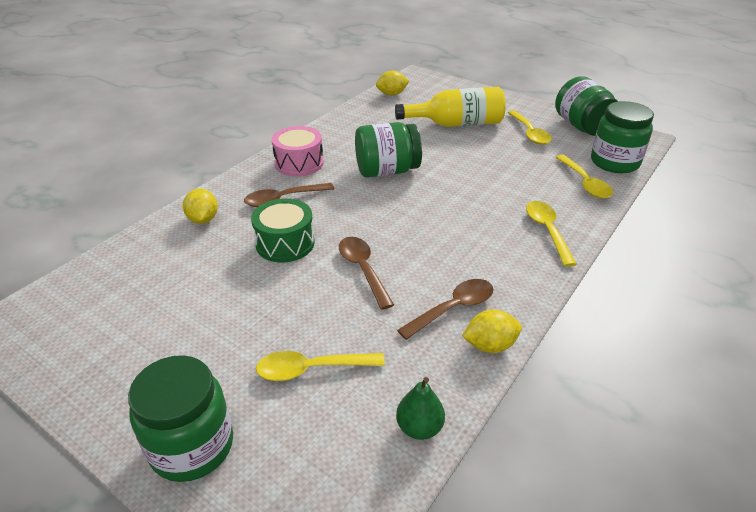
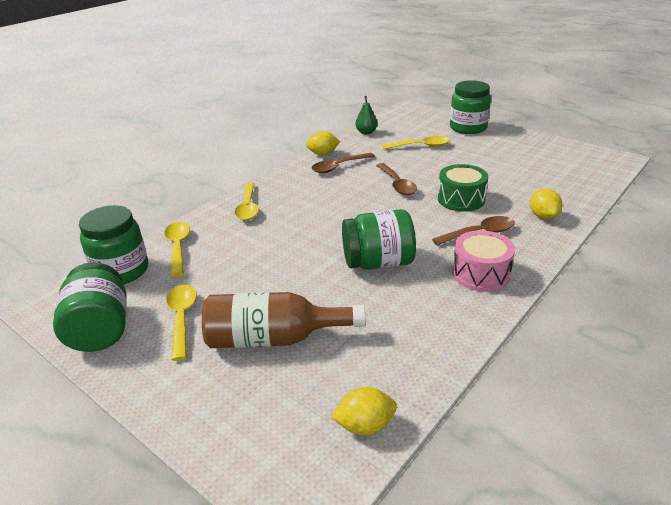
camera: 175 degrees left, 5 degrees down
(456, 124) = (274, 338): yellow bottle -> brown bottle

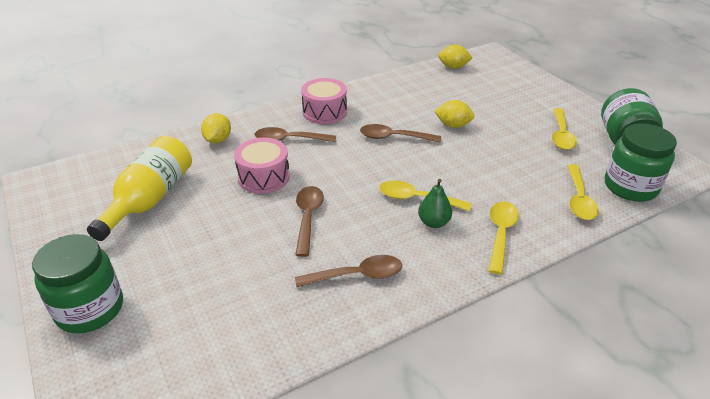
camera: 160 degrees left, 5 degrees up
(274, 338) = (493, 109): brown bottle -> none
(323, 154) = (363, 318): yellow lemon -> yellow lemon (453, 125)
(366, 132) = (253, 361): green pear -> green pear (433, 223)
(378, 263) = (394, 137): green jar -> brown spoon
(421, 146) = (209, 284): yellow spoon -> yellow spoon (417, 199)
(461, 199) = (264, 177): green drum -> pink drum
(521, 168) = (150, 199): none -> yellow bottle

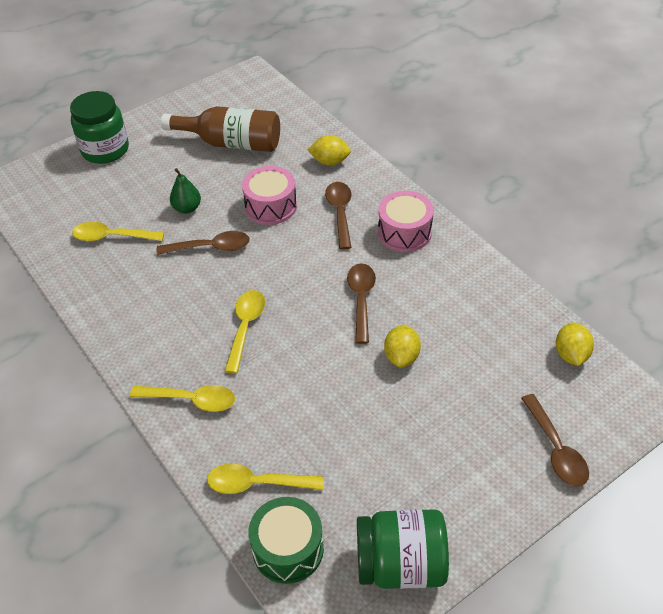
camera: 85 degrees right, 10 degrees up
(150, 199) = (231, 143): yellow bottle -> brown bottle
(357, 275) = (134, 291): brown spoon -> brown spoon (556, 449)
(433, 223) = (207, 343): green pear -> green pear (187, 208)
(561, 135) = (403, 481): yellow spoon -> yellow spoon (112, 237)
(630, 187) = (288, 549): green jar -> green drum

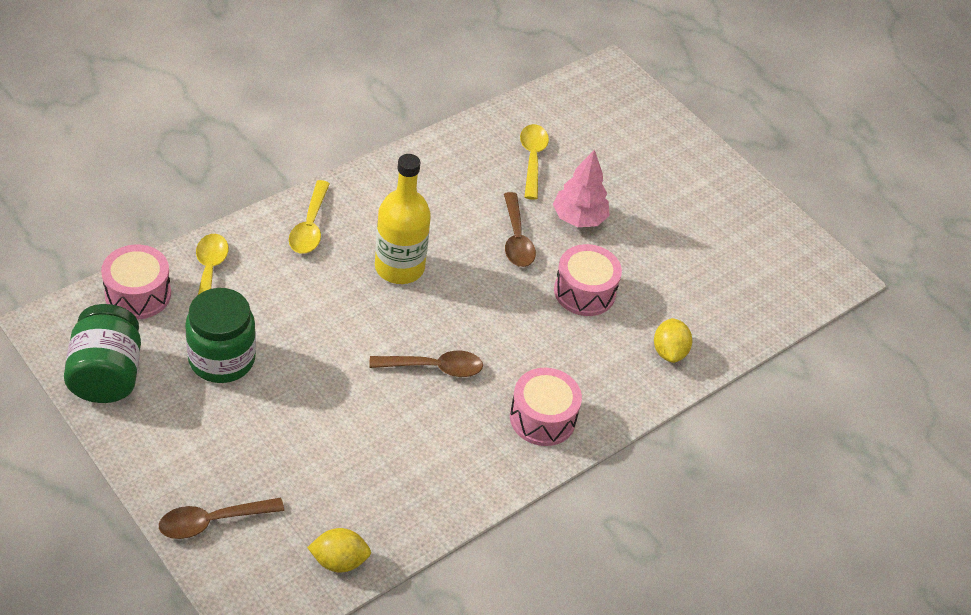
camera: 80 degrees right, 0 degrees up
(105, 150) = (674, 146): green jar -> green jar (222, 359)
(187, 208) = (579, 218): green pear -> pink tree
(231, 143) = (696, 256): brown bottle -> none
(245, 327) = (399, 267): yellow spoon -> yellow bottle
(288, 549) = (138, 294): green drum -> pink drum
(340, 213) = (575, 356): brown spoon -> none
(401, 356) = (349, 397): yellow lemon -> none

